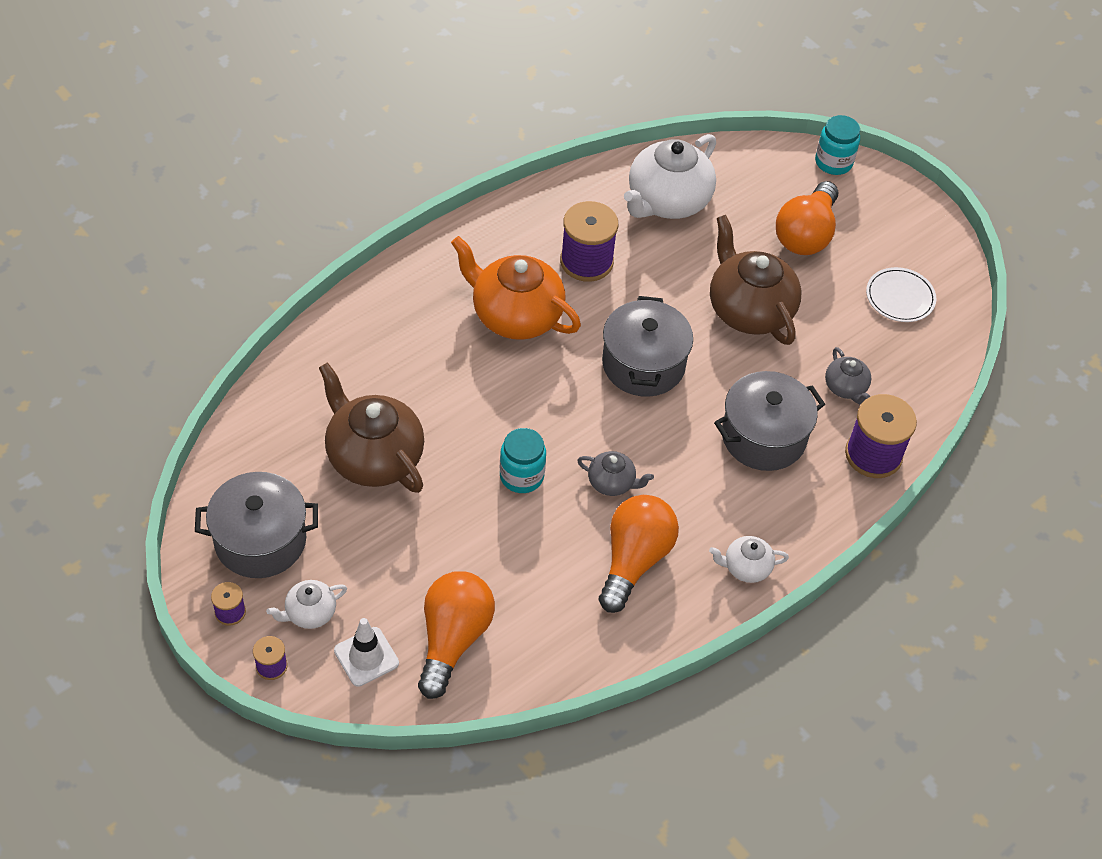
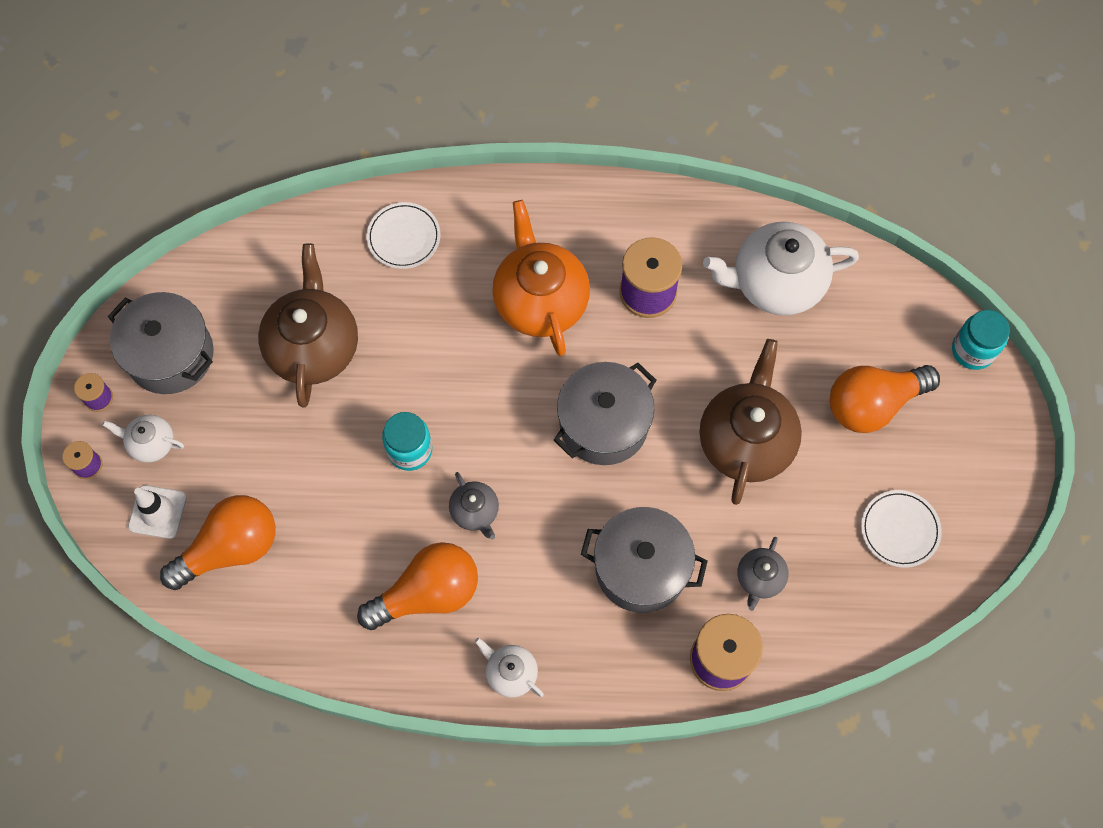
camera: 45 degrees right, 15 degrees up
(368, 339) = (404, 237): none -> white plate

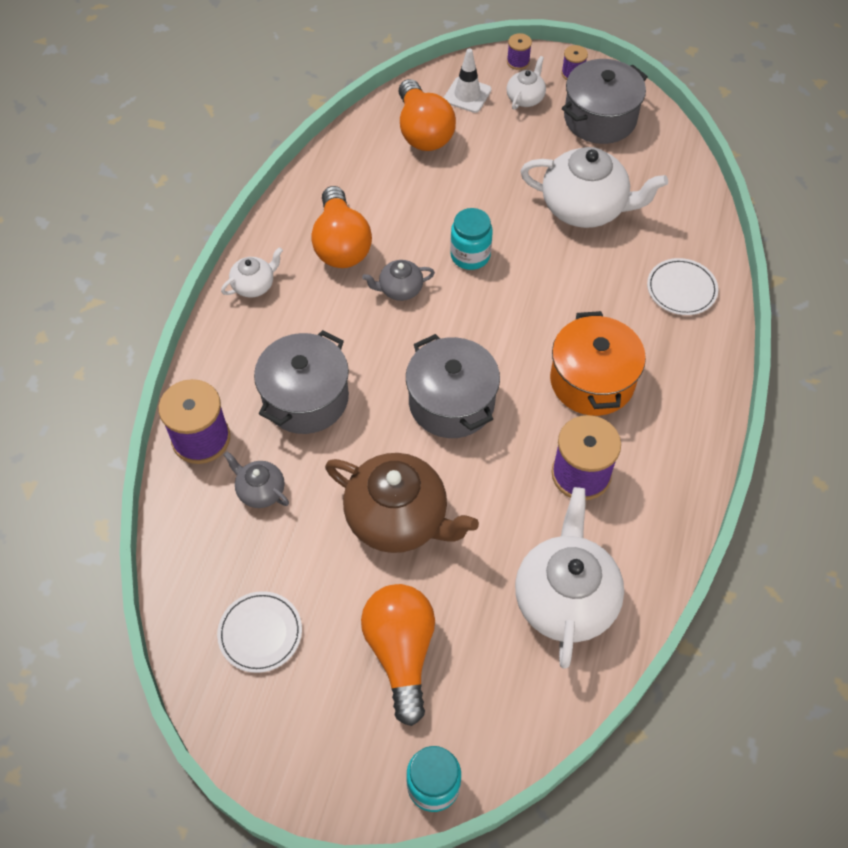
camera: 105 degrees right, 10 degrees down
(313, 346) = (585, 208): brown teapot -> white teapot
(540, 300) = (592, 381): orange teapot -> orange pot

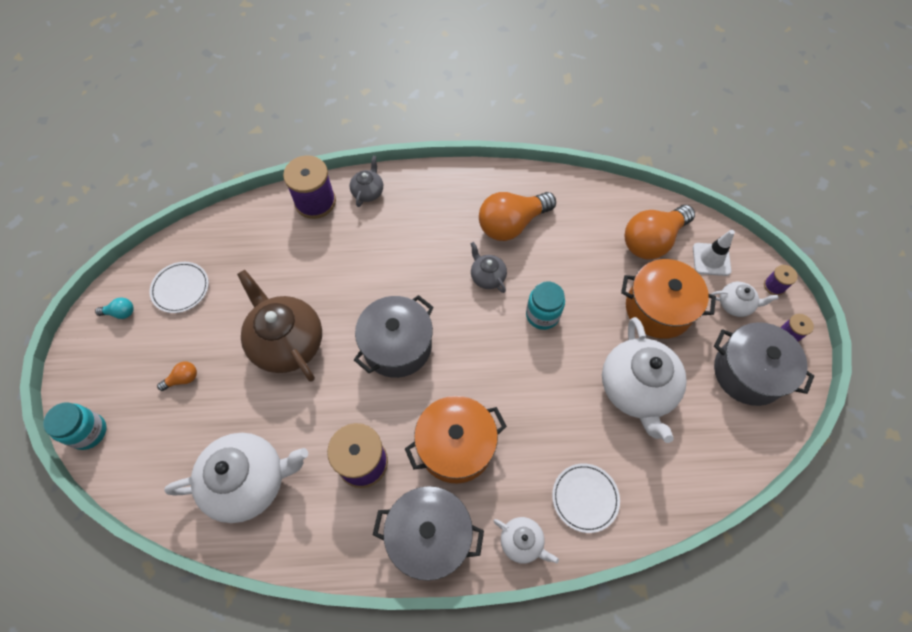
camera: 70 degrees right, 5 degrees up
(254, 285) = (451, 185): white teapot -> white teapot (522, 542)
(260, 491) = (285, 250): grey teapot -> grey teapot (368, 192)
(264, 720) = (120, 313): none -> turquoise light bulb
(305, 398) = (367, 250): grey pot -> grey pot (429, 536)
(398, 518) = (287, 342): brown teapot -> brown teapot turned 135 degrees clockwise
(401, 652) = (183, 379): orange light bulb -> orange light bulb, size x0.42
(504, 157) = (658, 309): none -> orange pot

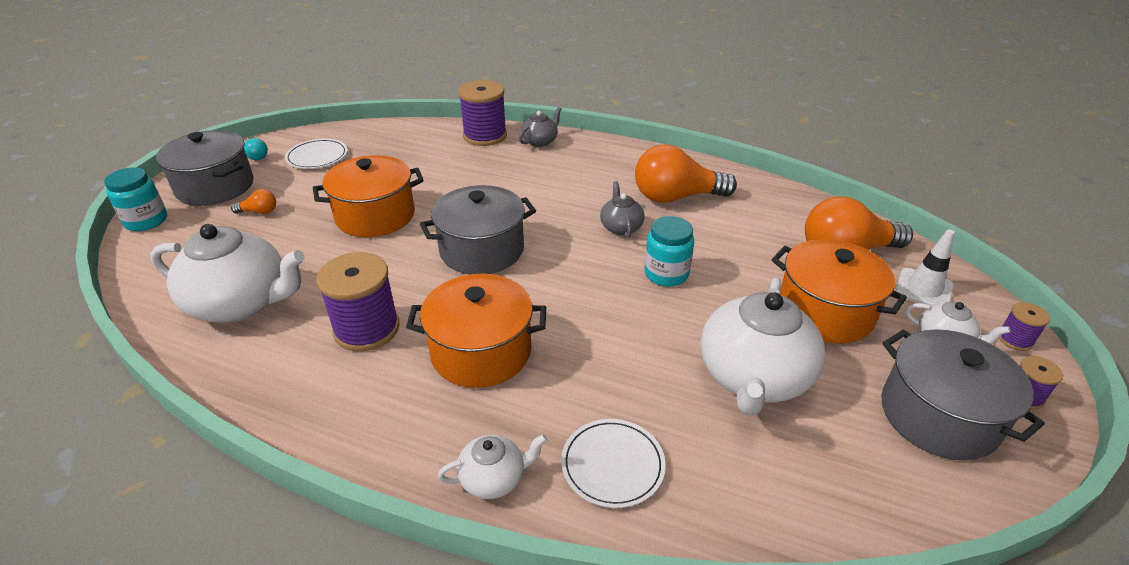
camera: 25 degrees right, 25 degrees down
(287, 342) = (375, 216): brown teapot -> orange pot
(429, 536) = (383, 424): grey pot -> grey pot (215, 187)
(522, 542) = (494, 478): white teapot -> white teapot turned 75 degrees counterclockwise

